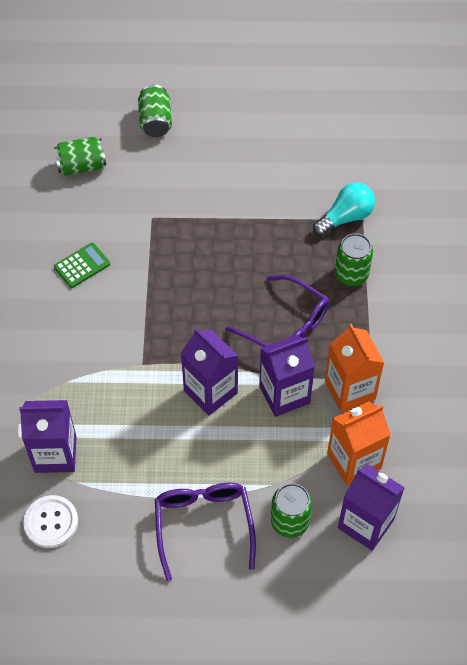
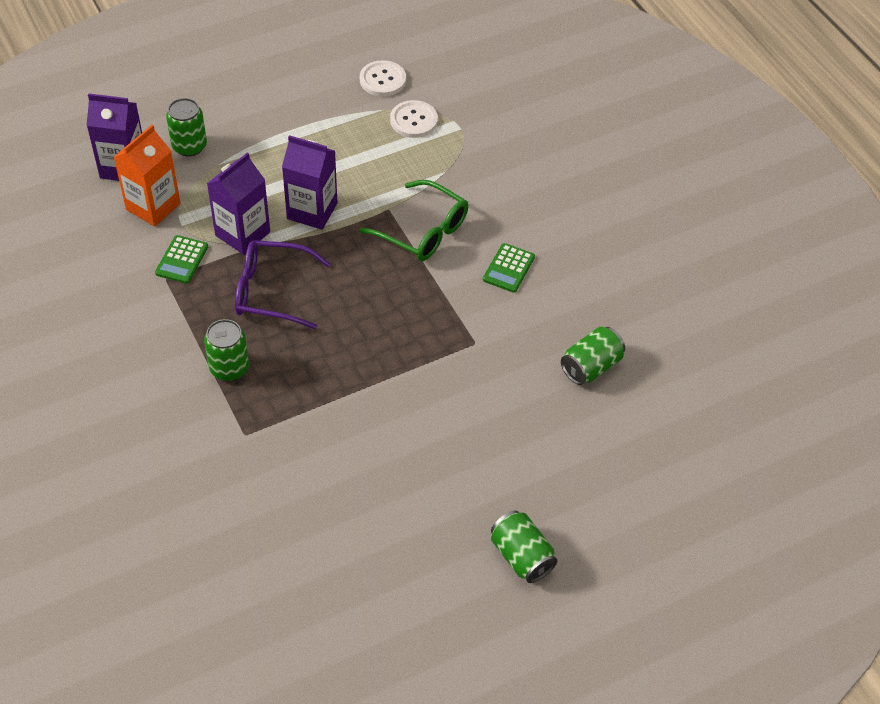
camera: 150 degrees right, 5 degrees down
(55, 454) = (413, 120): purple carton -> white button
(127, 329) = (423, 231): none -> green glasses
(155, 121) = (552, 455): green can -> green can (521, 556)
(203, 525) = (260, 120): purple glasses -> none
(345, 218) = (265, 429): turquoise light bulb -> none
(350, 390) = (182, 260): orange carton -> green calculator

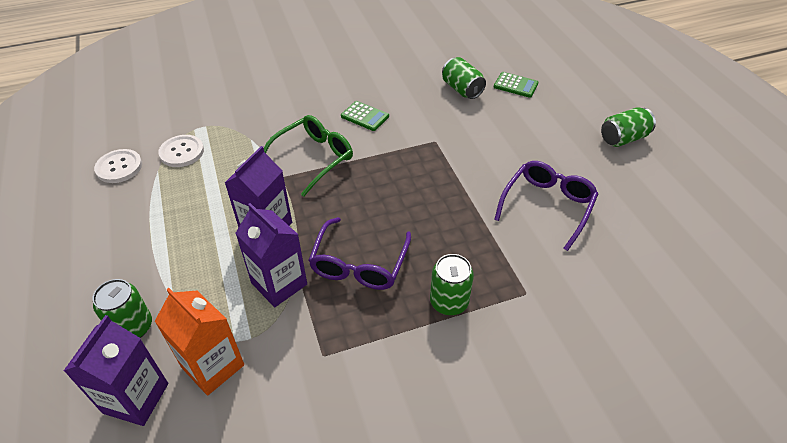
camera: 80 degrees left, 5 degrees down
(182, 260) = (301, 339): green calculator -> green calculator (515, 85)
(376, 459) = (547, 206): none -> purple glasses

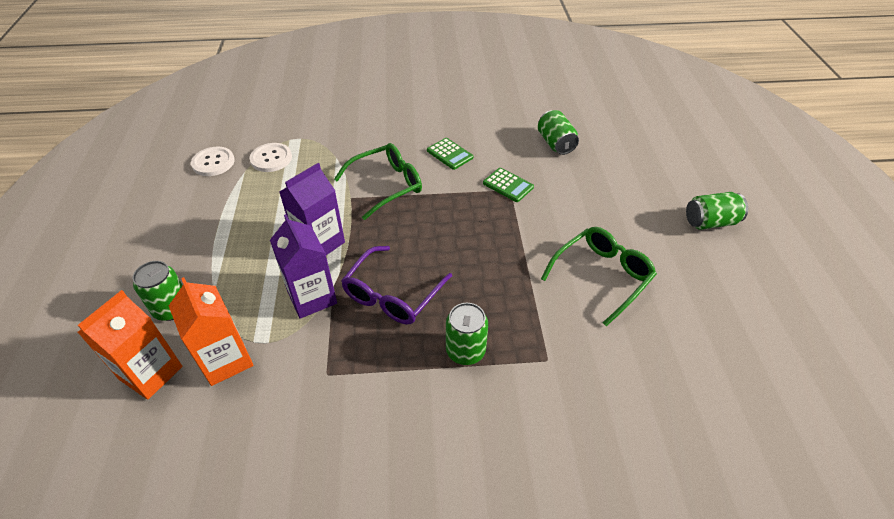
camera: 15 degrees right, 0 degrees up
(136, 398) = (151, 373): purple carton -> orange carton
(515, 85) = (613, 148): green calculator -> green calculator (508, 185)
(547, 206) = (602, 276): purple glasses -> green glasses

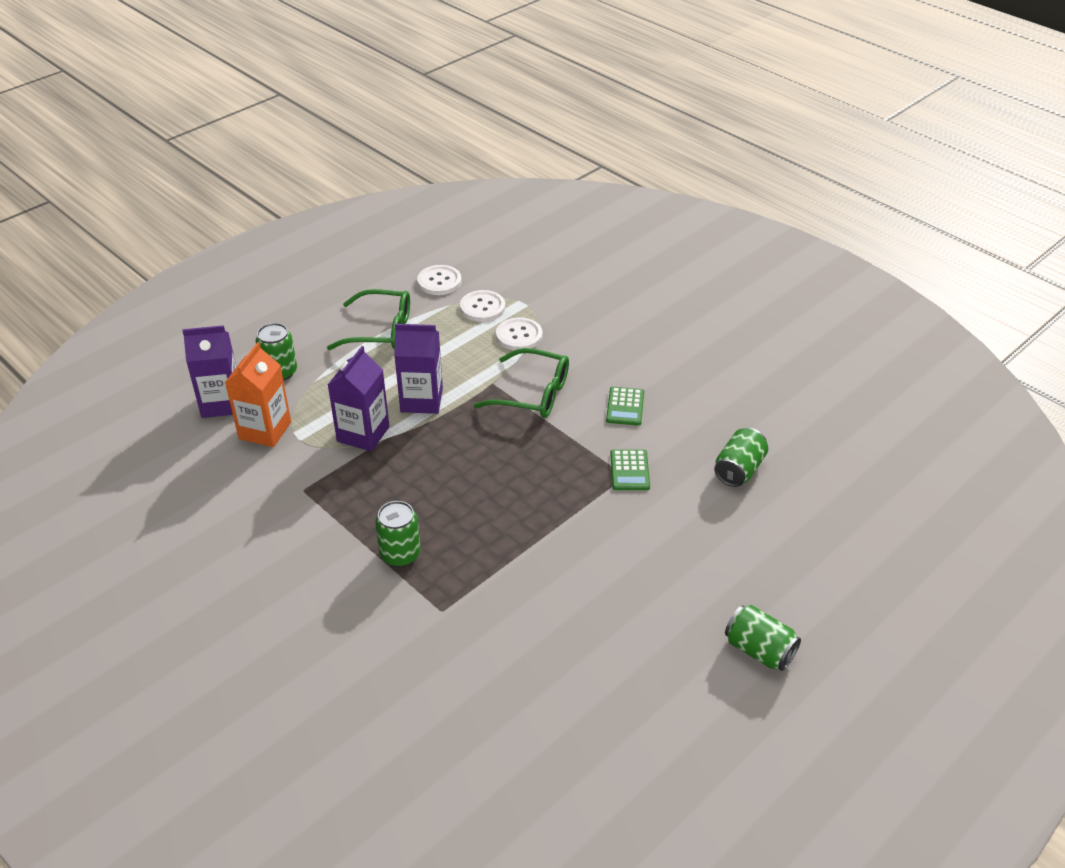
camera: 50 degrees right, 5 degrees down
(151, 373) = (221, 403): orange carton -> purple carton
(323, 159) = (519, 336): none -> white button
(392, 295) = (412, 477): purple glasses -> none
(602, 276) = (580, 599): green glasses -> green glasses (381, 330)

